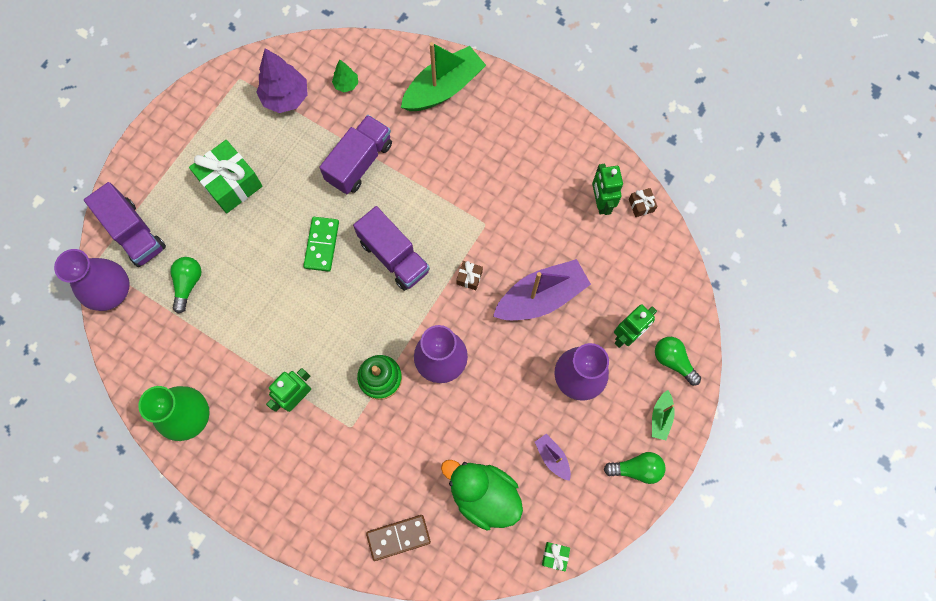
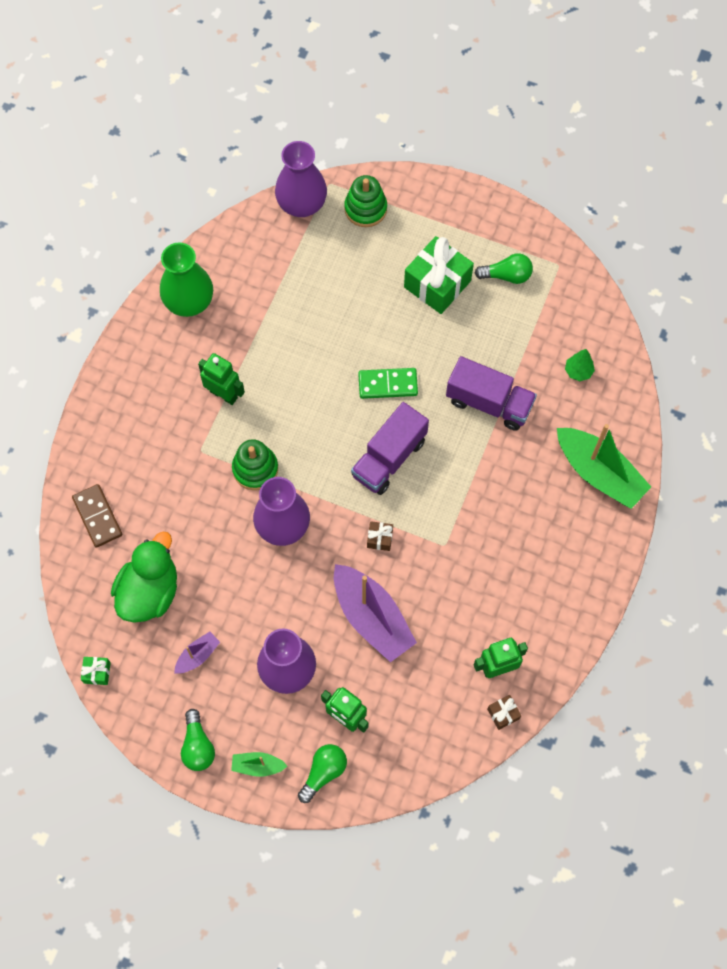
camera: 80 degrees right, 5 degrees down
(134, 233) = (365, 209): purple truck -> green stacking toy
(188, 284) = (322, 269): green light bulb -> green light bulb (506, 275)
(286, 97) = (547, 314): purple tree -> none

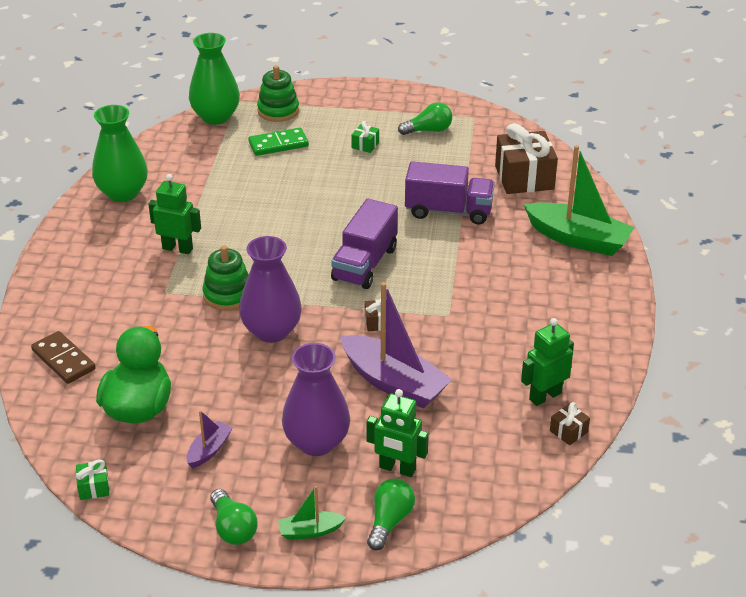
camera: 15 degrees left, 30 degrees down
(302, 204) = (216, 117): purple vase -> green vase
(388, 384) = (343, 215): green domino -> green domino (278, 144)
(437, 284) = (365, 145): green gift -> green gift, size x0.44
(578, 371) = (524, 178): green tree -> brown gift

